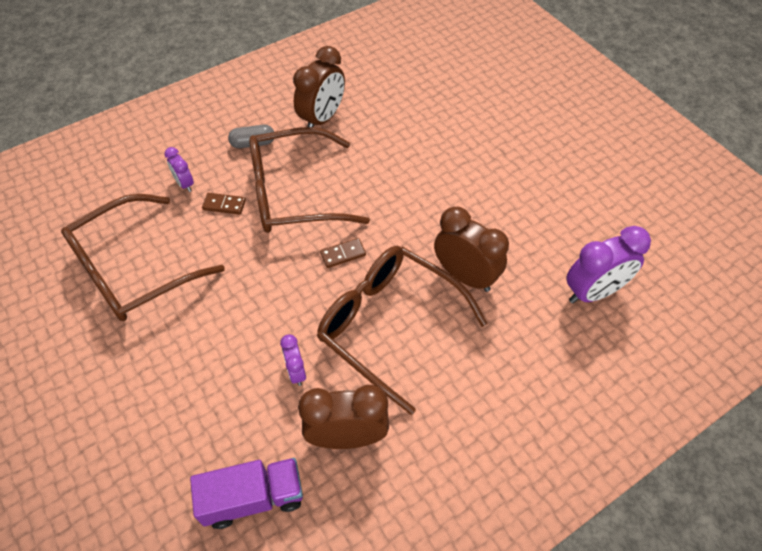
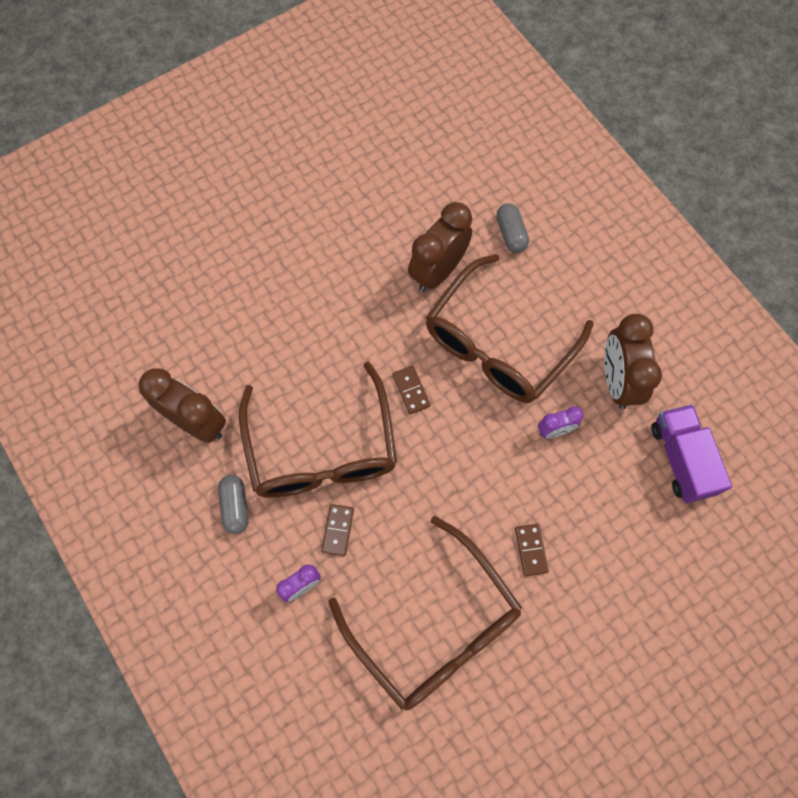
camera: 90 degrees left, 15 degrees up
(182, 345) = (531, 550): none -> brown domino
(515, 341) = (511, 234): none -> grey capsule
(593, 292) = (454, 162): purple clock -> none

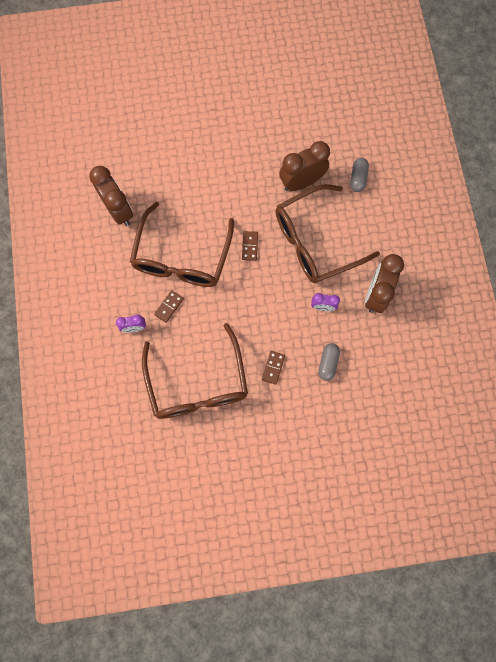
camera: 25 degrees right, 5 degrees up
(235, 506) = (118, 268): grey capsule -> grey capsule (328, 363)
(681, 459) = (390, 357): purple truck -> none

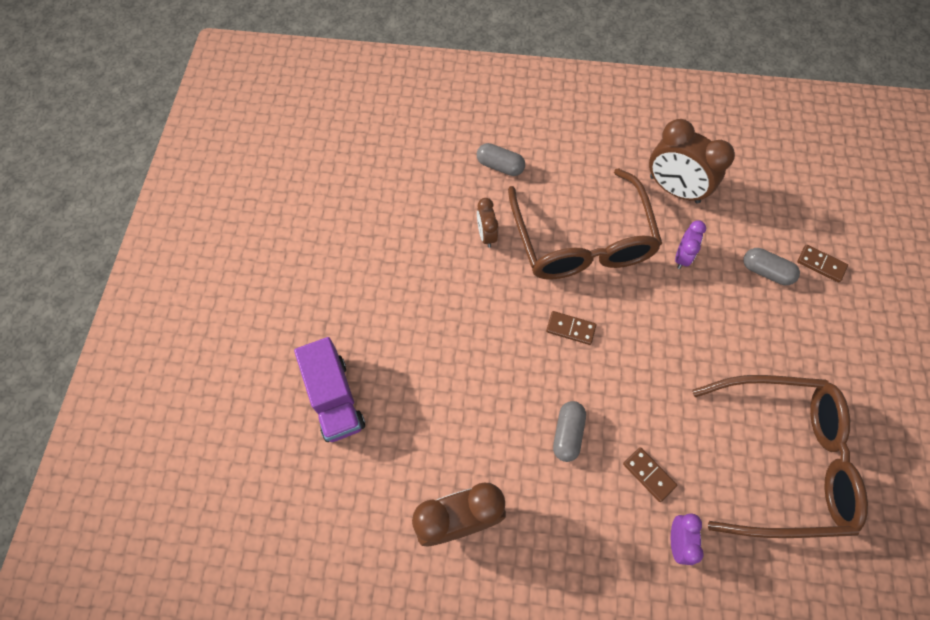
camera: 75 degrees left, 10 degrees down
(170, 128) = (334, 398): none -> purple truck
(182, 257) = (567, 434): brown glasses -> grey capsule
(273, 367) = (766, 344): brown domino -> brown domino (821, 264)
(301, 182) = (486, 235): brown clock -> brown clock, size x0.52

